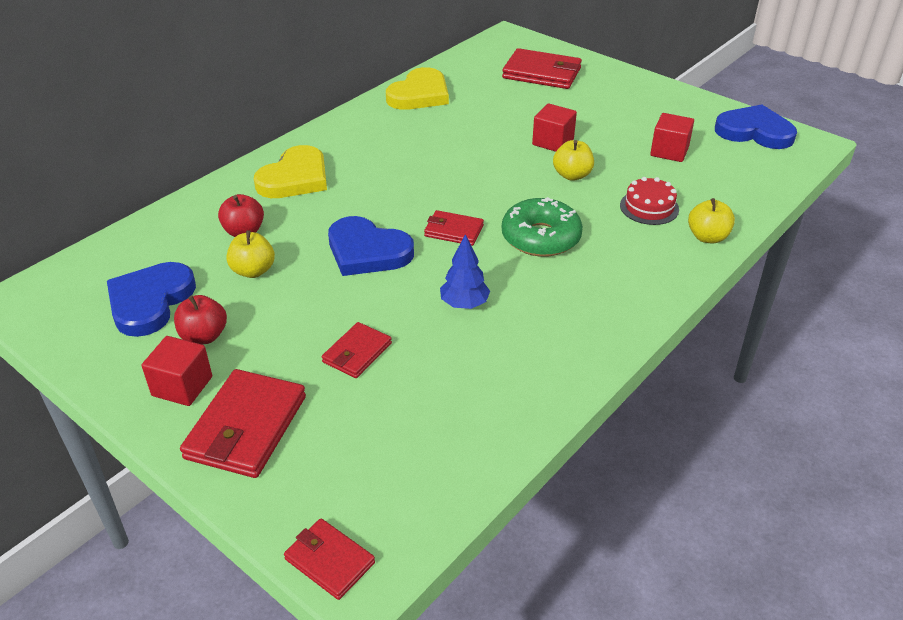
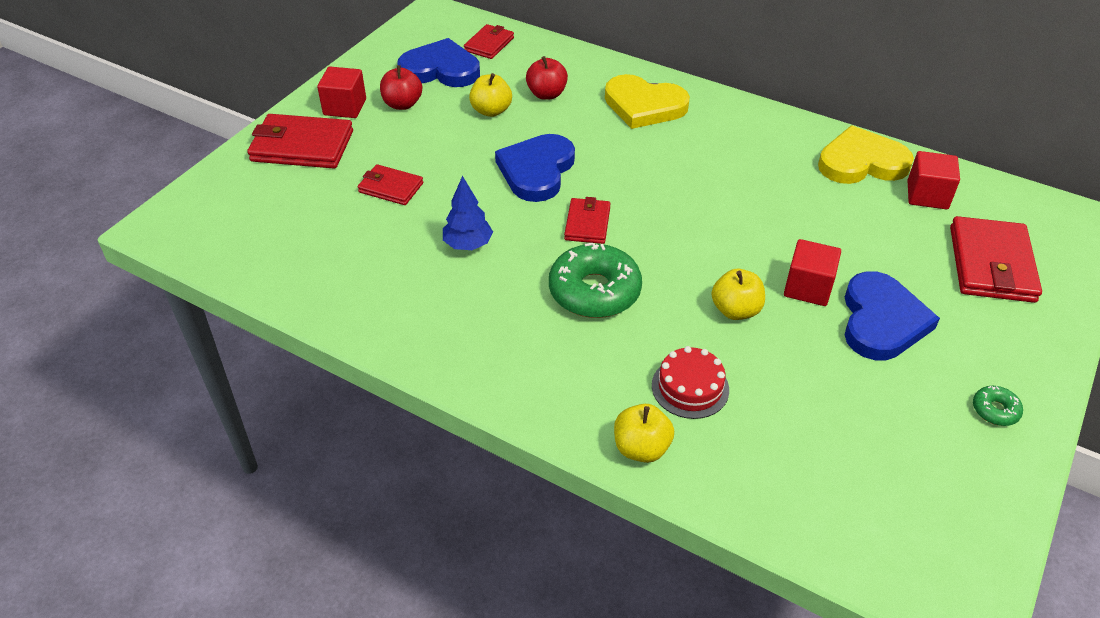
camera: 80 degrees right, 5 degrees up
(329, 561) = (172, 210): red wallet -> red wallet (489, 44)
(419, 94) = (861, 162): yellow heart -> yellow heart turned 150 degrees clockwise
(669, 101) = (995, 410): none -> green donut
(669, 151) = (842, 409): red cube -> red cube (927, 195)
(754, 132) = (959, 521): blue heart -> blue heart (881, 321)

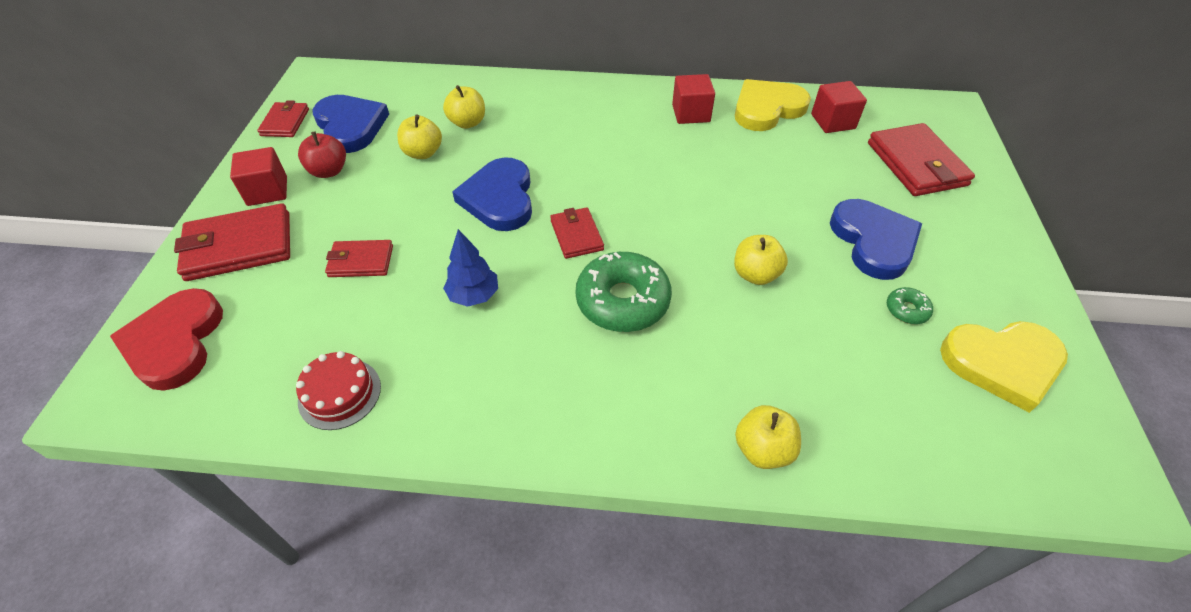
camera: 25 degrees left, 5 degrees up
(224, 204) = (175, 342): none -> red heart
(440, 69) = (350, 126): blue heart -> blue heart turned 75 degrees clockwise
(489, 44) = (386, 90): red wallet -> red wallet (285, 122)
(546, 94) = (467, 122): red apple -> yellow apple
(644, 105) = (562, 109): yellow heart -> yellow heart (1002, 363)
(690, 387) = (765, 366): red cake -> red cake (339, 393)
(808, 287) = (799, 232): red cube -> red cube (691, 113)
(995, 410) = (1007, 289): green donut -> green donut (906, 310)

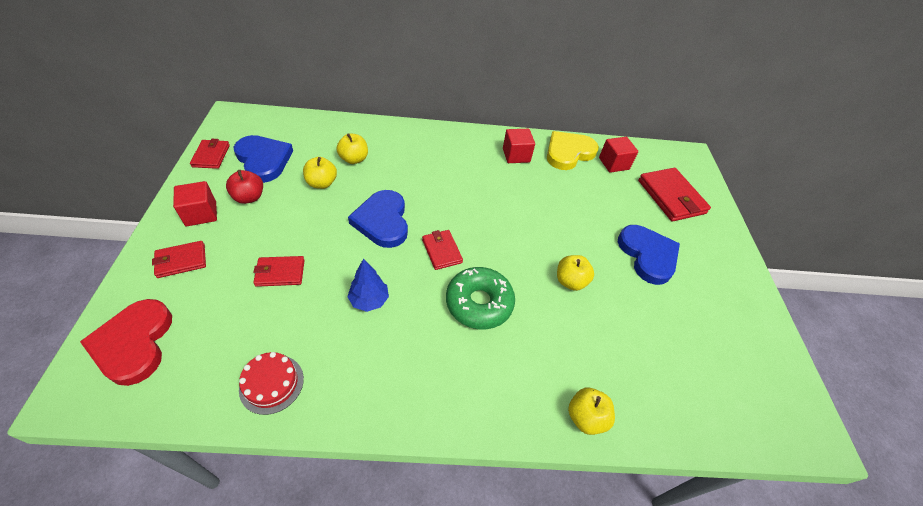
camera: 10 degrees left, 0 degrees up
(239, 246) = (181, 261): red wallet -> red wallet, size x0.58
(906, 310) = (673, 307): green donut -> none
(1002, 363) = (737, 346): yellow heart -> none

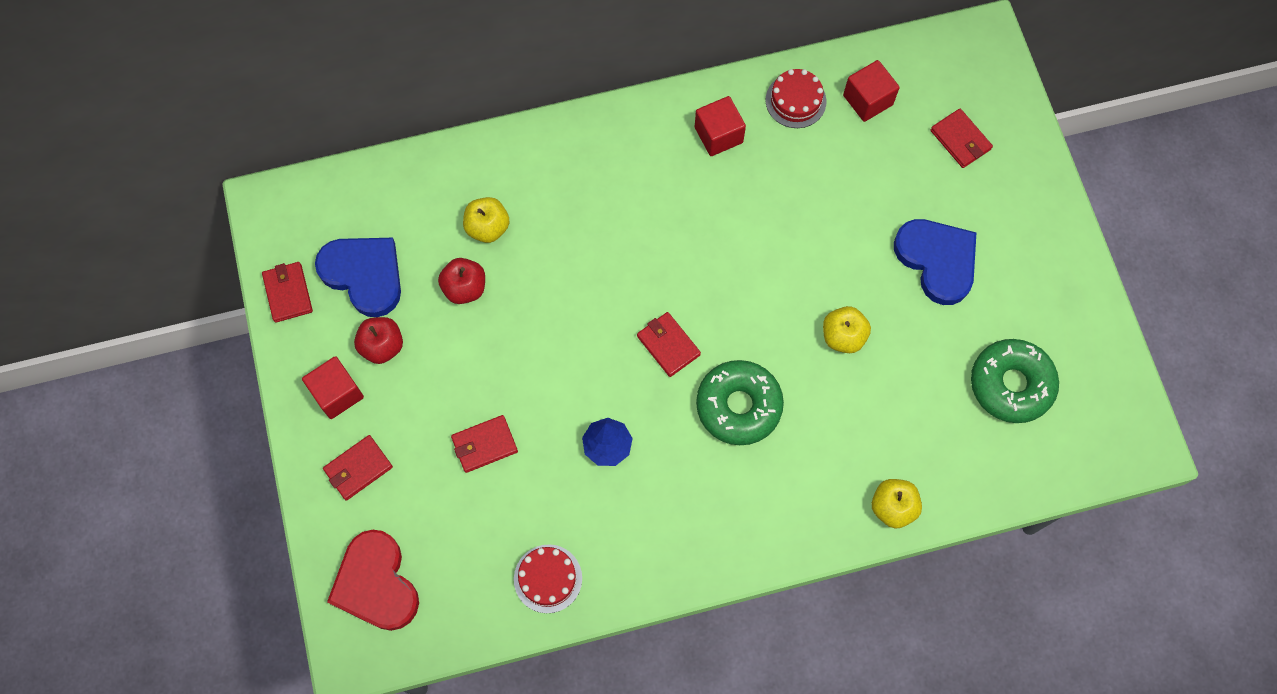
camera: 10 degrees left, 20 degrees up
(322, 183) = (465, 288): yellow apple -> red apple
(382, 221) = (574, 324): blue heart -> none
(568, 153) = (795, 101): yellow heart -> red cake
(671, 197) = (960, 140): red wallet -> red wallet, size x0.58
(698, 351) = (1011, 384): none -> green donut

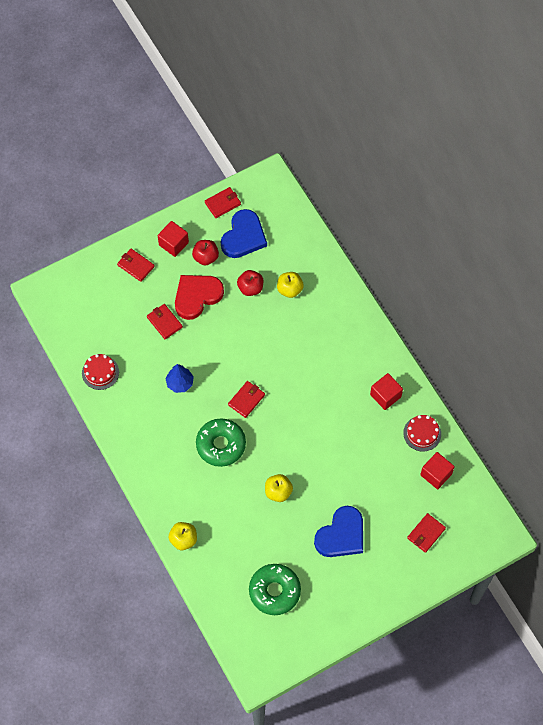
camera: 75 degrees right, 5 degrees down
(376, 583) = (78, 292): red heart -> red heart (197, 296)

